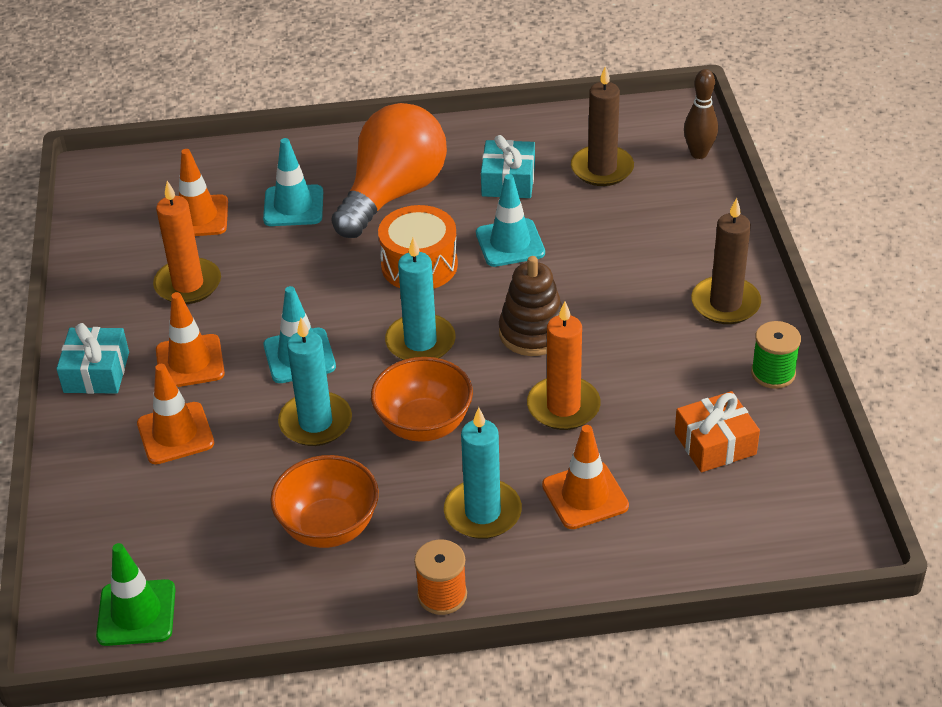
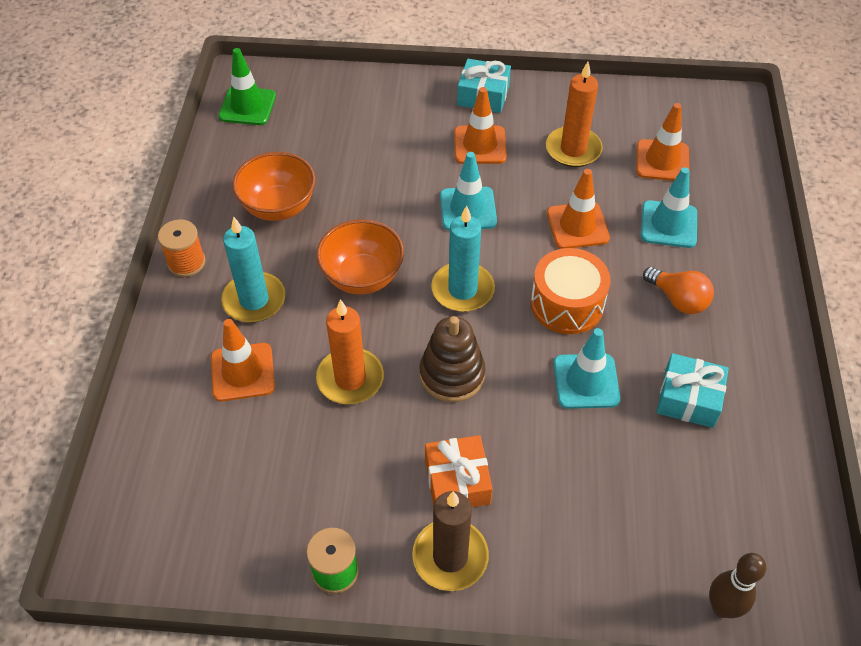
camera: 100 degrees right, 10 degrees up
(175, 433) = (404, 133): orange traffic cone -> orange traffic cone (577, 226)
(315, 422) = (389, 211): turquoise candle -> none
(393, 194) = (678, 299): orange light bulb -> orange light bulb, size x0.49
(602, 169) = (701, 493): brown candle -> none
(715, 443) = (262, 489): orange gift -> orange gift (457, 481)

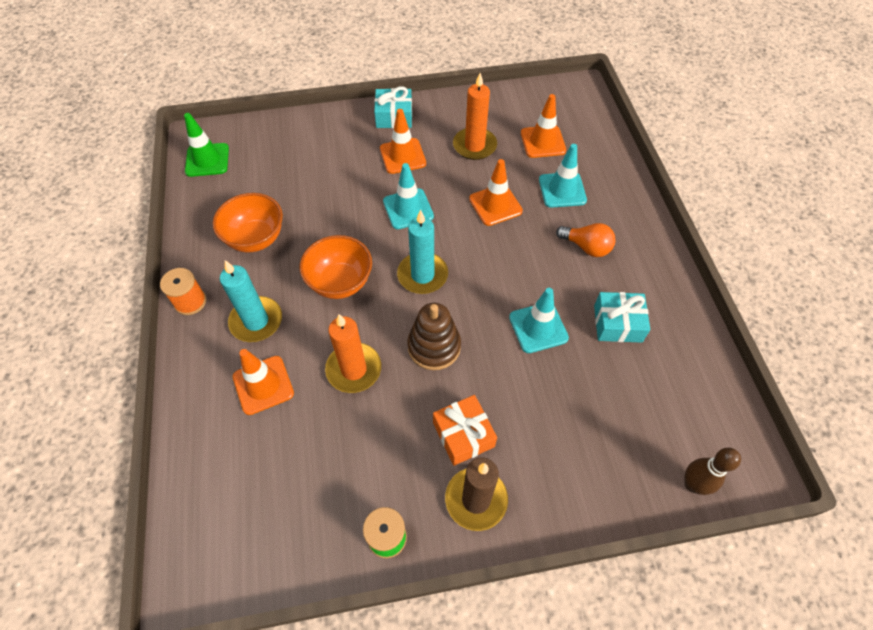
camera: 15 degrees left, 5 degrees up
(567, 304) = (505, 269): orange drum -> none

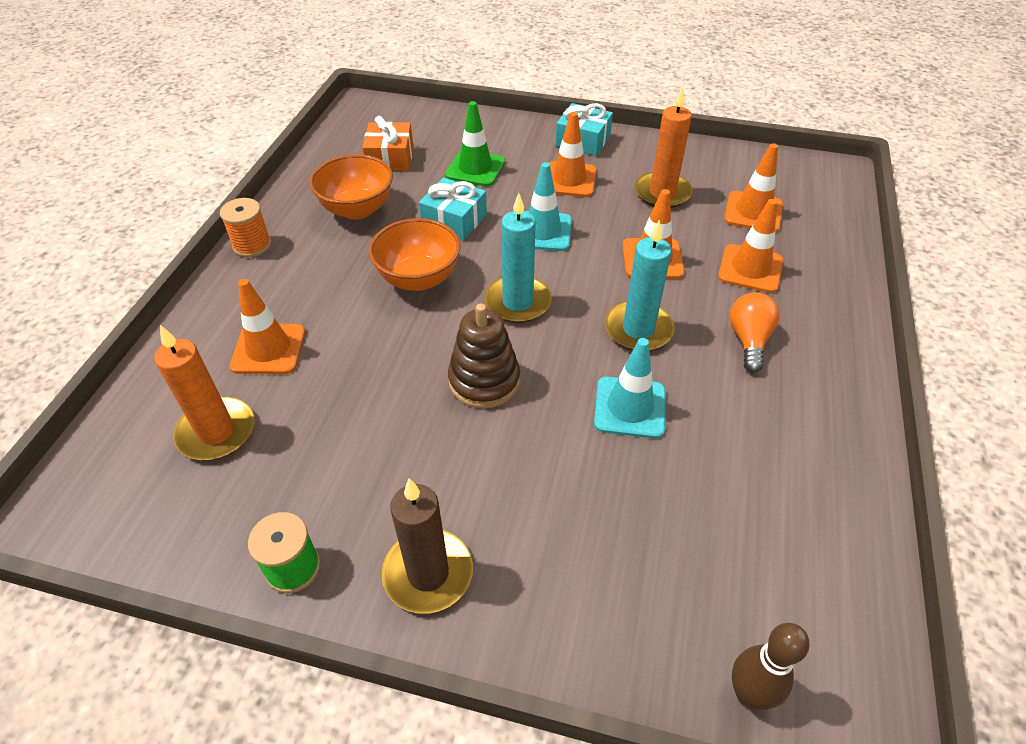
camera: 25 degrees right, 10 degrees down
(207, 160) = (357, 127): green traffic cone -> green traffic cone (475, 168)
(256, 321) = (304, 285): turquoise candle -> turquoise candle (638, 329)
(354, 369) = (375, 370): orange candle -> orange candle (216, 432)
(463, 434) = (459, 491): orange gift -> orange gift (390, 158)
(562, 190) = (750, 269): turquoise traffic cone -> orange traffic cone
(586, 247) = (748, 340): orange light bulb -> orange light bulb turned 135 degrees counterclockwise
(617, 323) = (744, 442): turquoise gift -> turquoise gift (454, 220)

